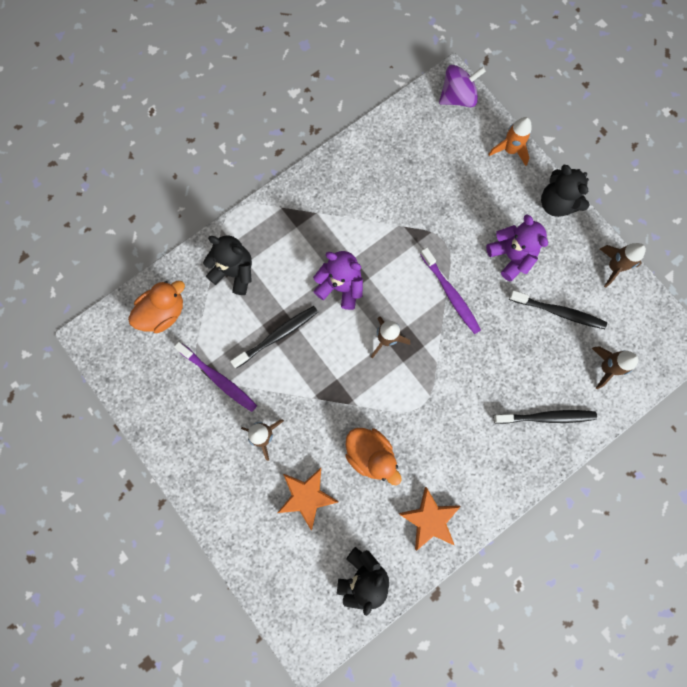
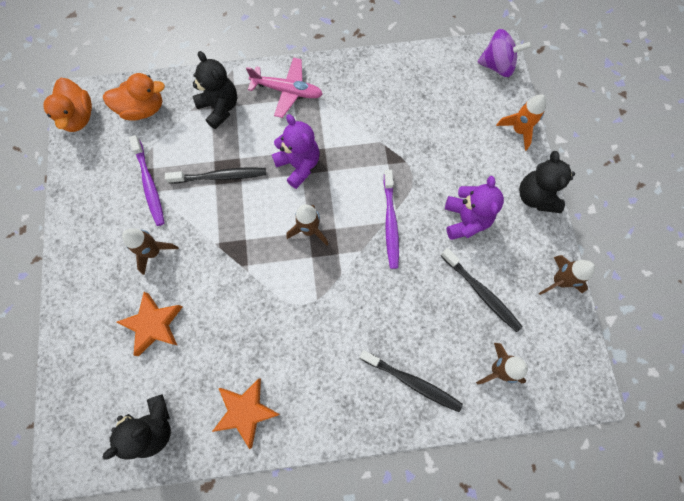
camera: 30 degrees right, 5 degrees down
(286, 222) = (287, 91): none -> pink plane
(370, 454) = (231, 321): orange duck -> orange duck (79, 117)

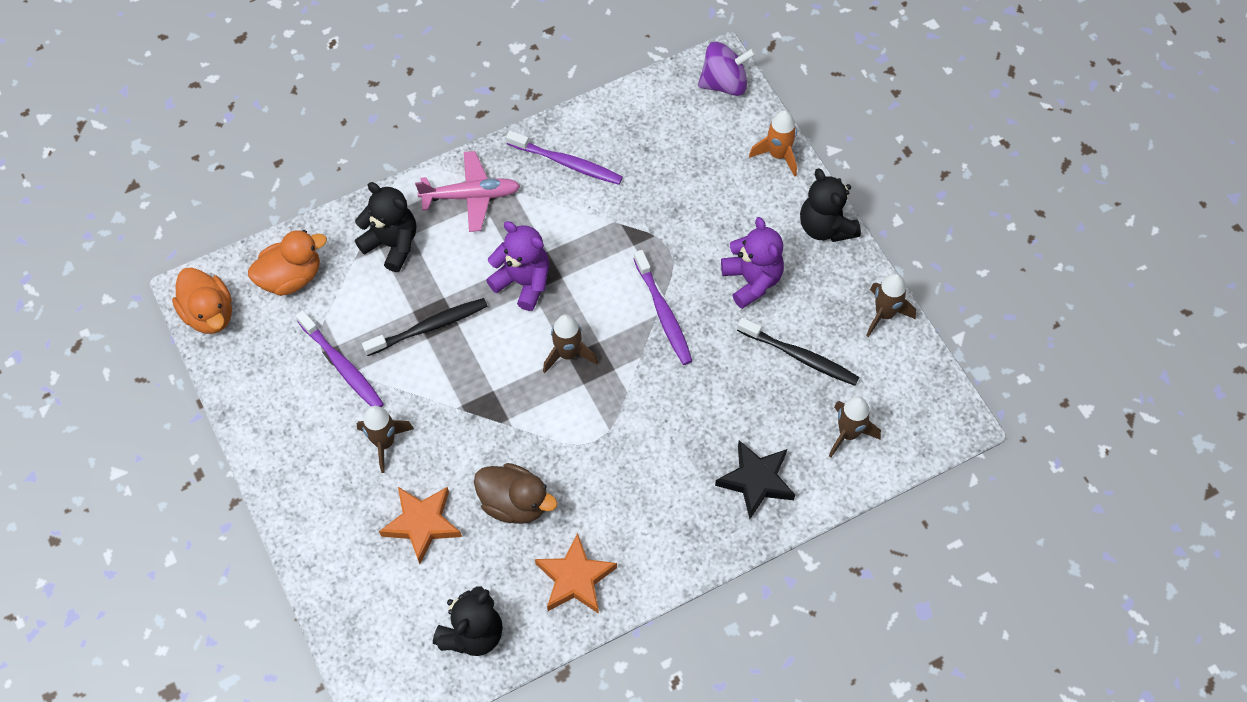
camera: 20 degrees left, 10 degrees down
(226, 333) = (514, 503): none -> brown duck
(363, 88) = (567, 163): none -> purple toothbrush
(412, 382) = (756, 481): black toothbrush -> black star

